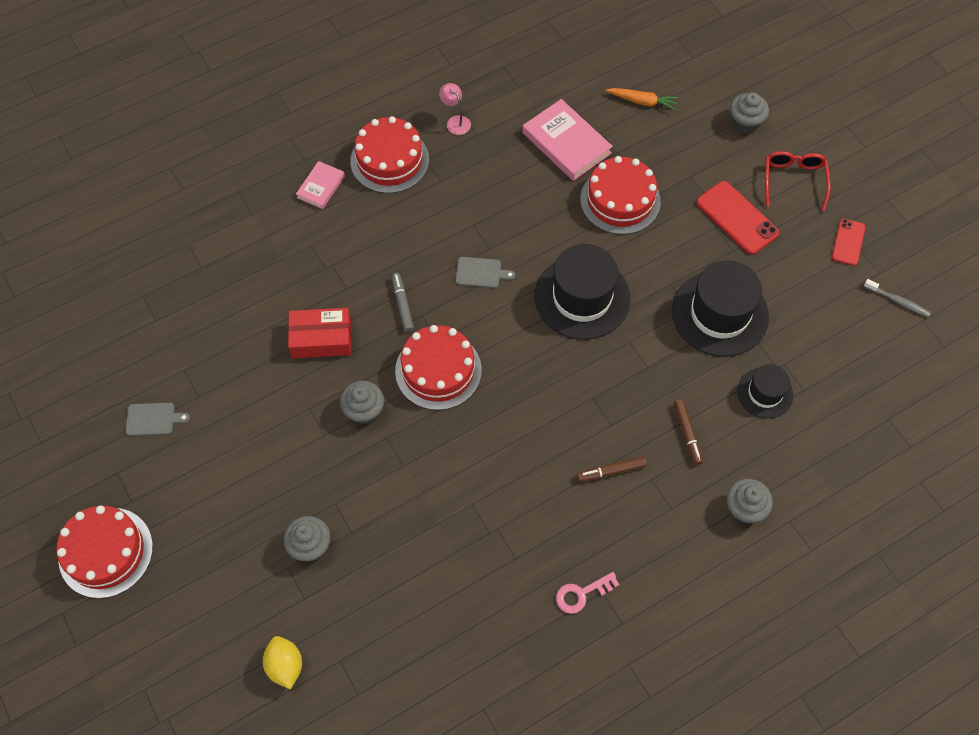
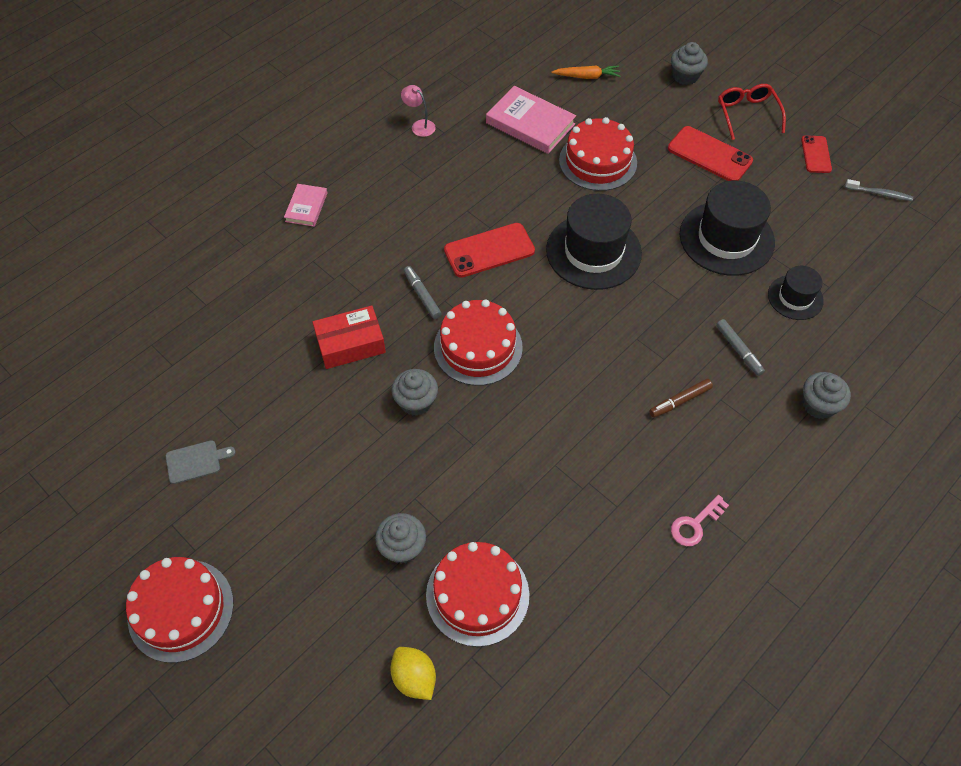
camera: 15 degrees left, 5 degrees down
(389, 160) = (367, 171): red cake -> red cake (477, 595)
(481, 273) = (489, 250): grey cutting board -> red phone
(687, 434) = (738, 350): brown marker -> grey marker

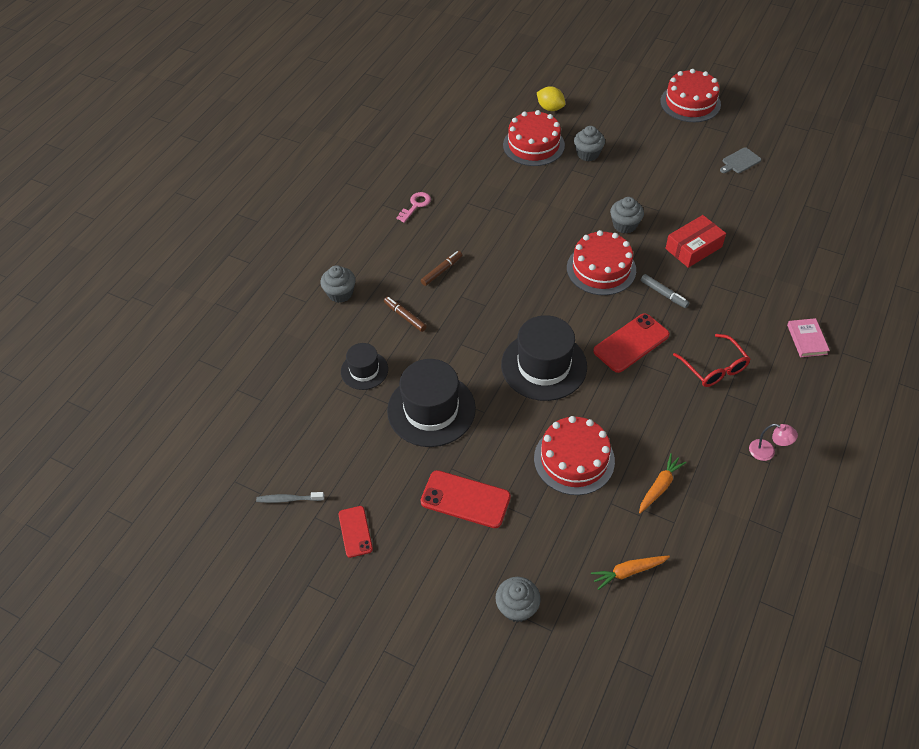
camera: 165 degrees right, 5 degrees down
(530, 124) = (660, 486): pink book -> orange carrot
(738, 350) = (405, 316): grey marker -> brown marker
(747, 114) = (435, 567): red glasses -> red glasses (714, 368)

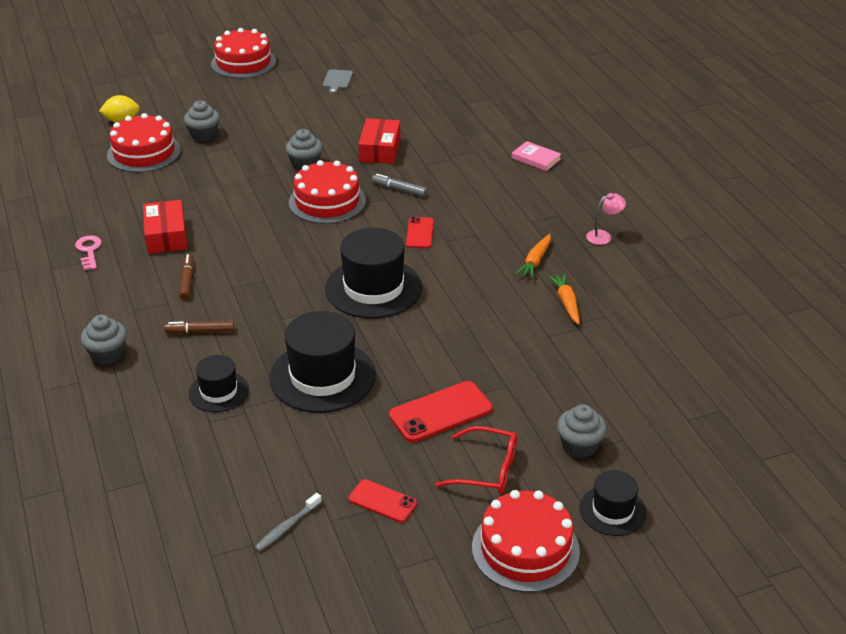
camera: 50 degrees left, 15 degrees down
(470, 225) = (166, 235): none -> red box
(474, 675) = (612, 510): none -> black hat
(574, 459) = (484, 329): red cake -> red cake (525, 549)
(628, 572) = (619, 366): orange carrot -> orange carrot (535, 261)
(631, 343) = (420, 233): red phone -> red phone, size x0.61
(664, 294) = (399, 189): grey marker -> grey marker turned 150 degrees counterclockwise
(714, 368) = (500, 211): red glasses -> red glasses (487, 470)

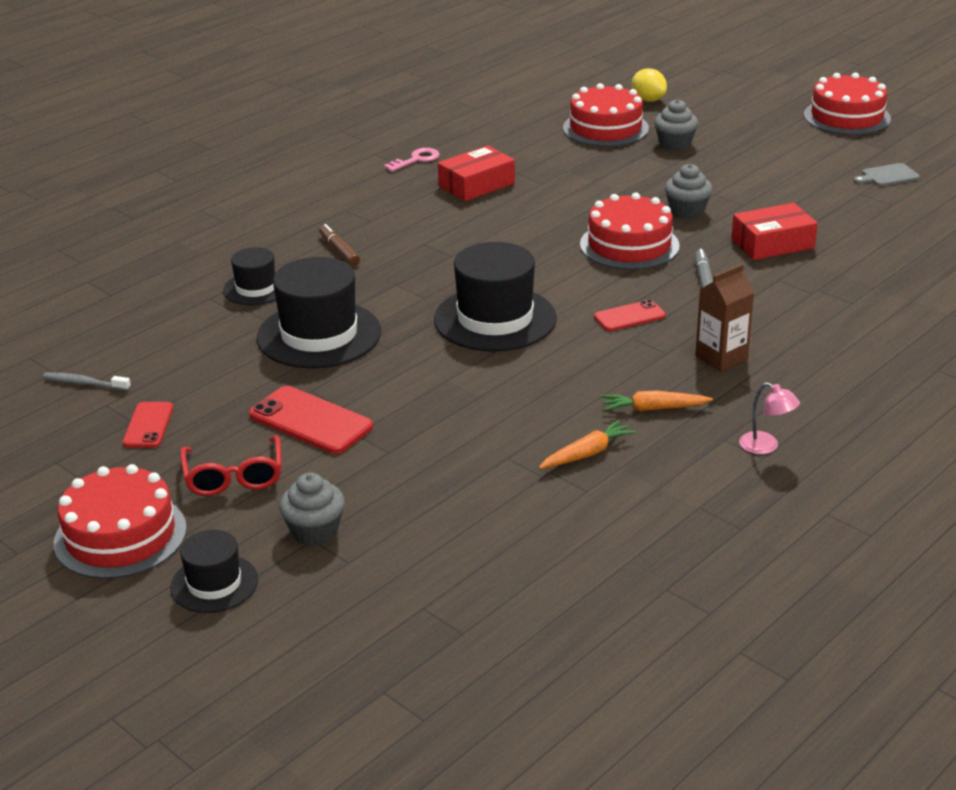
camera: 65 degrees right, 5 degrees down
(107, 354) = (270, 220): grey cupcake -> none
(187, 281) = (413, 218): brown marker -> none
(497, 217) = (721, 357): none -> brown carton
(536, 158) = (890, 350): pink book -> none

